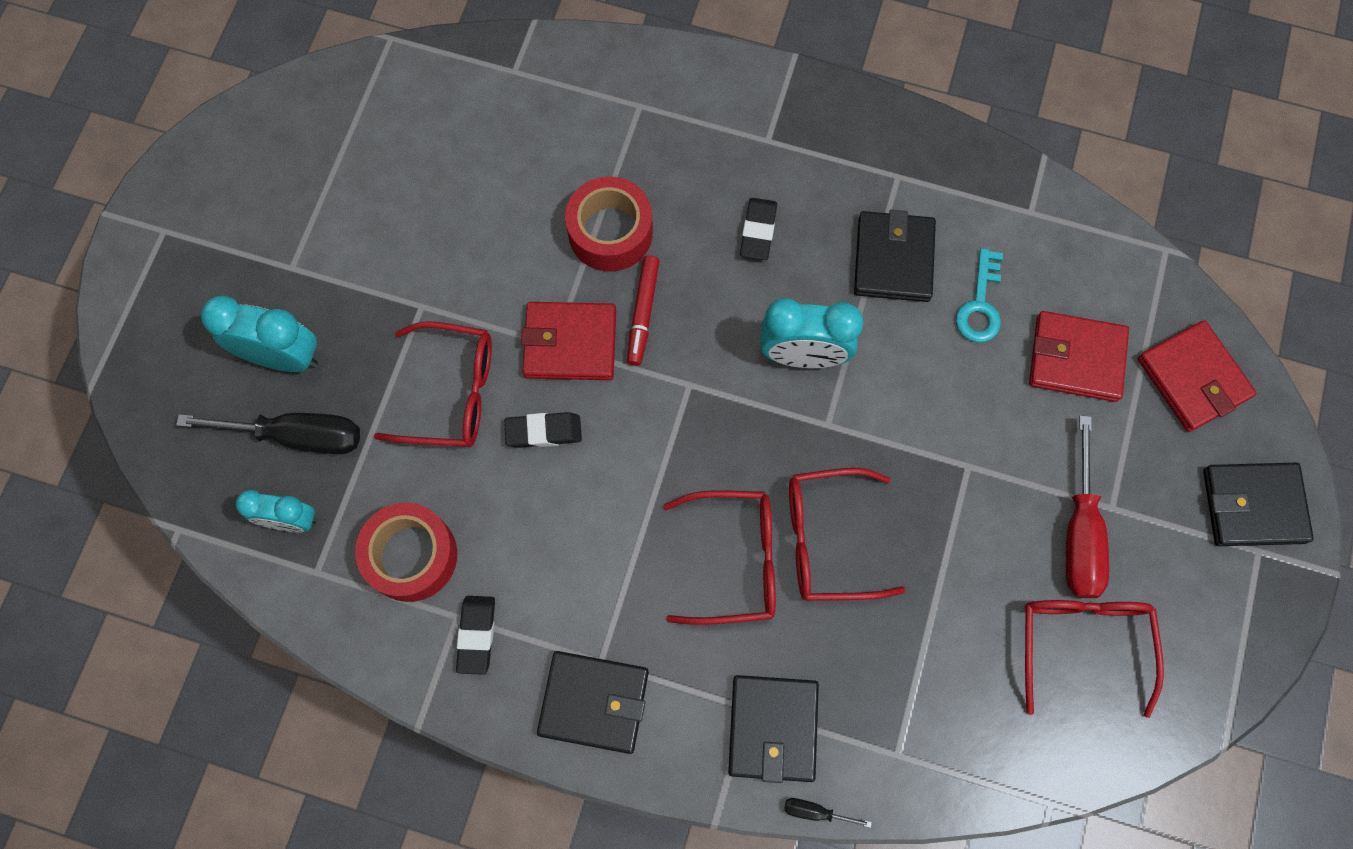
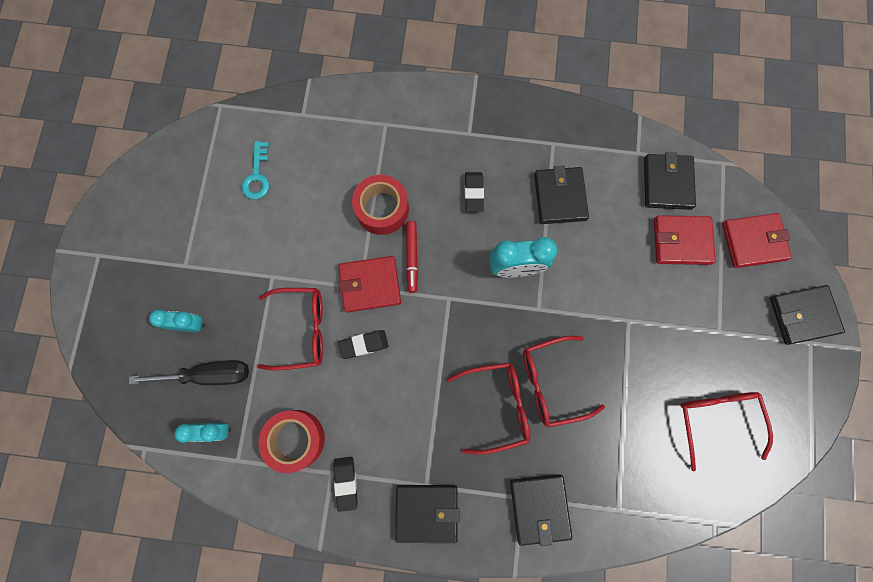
camera: 10 degrees left, 5 degrees up
(283, 356) = (190, 324): turquoise clock -> turquoise clock, size x0.67
(816, 812) = (575, 556): black screwdriver -> none
(980, 304) = (617, 217): turquoise key -> turquoise key (257, 176)
(1069, 266) = (667, 183): none -> black wallet
(1079, 531) = (703, 350): red screwdriver -> none
(1192, 378) = (753, 241): red wallet -> red wallet turned 60 degrees counterclockwise

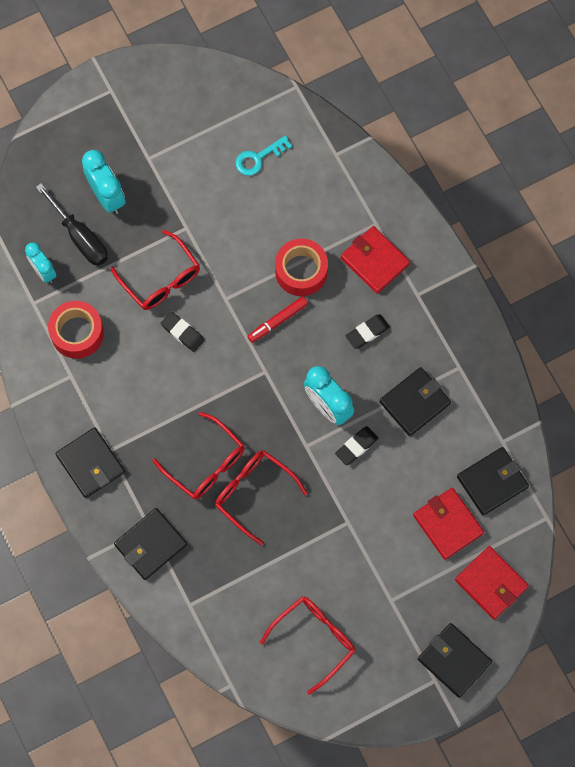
camera: 55 degrees right, 5 degrees down
(190, 324) = (107, 196): turquoise clock -> turquoise clock, size x1.50
(346, 483) = (71, 391): black eraser -> black eraser (356, 446)
(370, 285) = (232, 305): red wallet -> red wallet (375, 261)

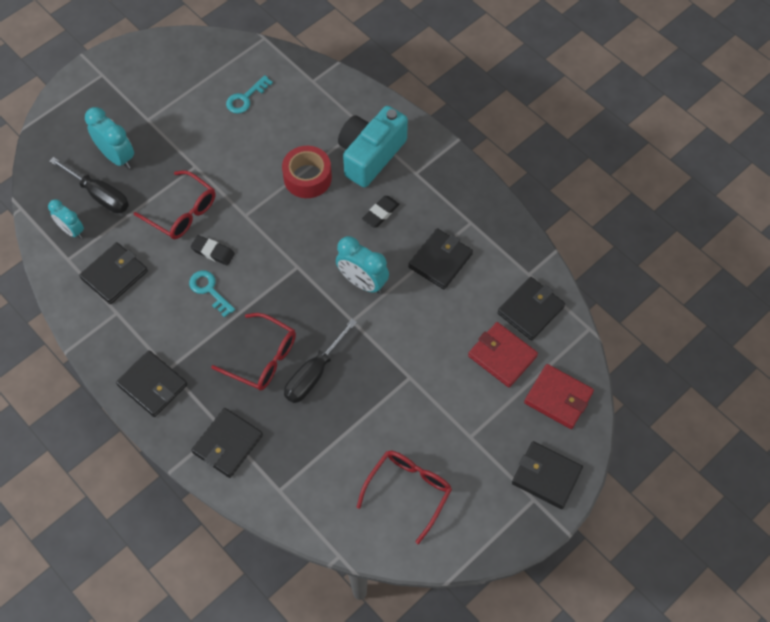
camera: 15 degrees left, 10 degrees down
(77, 333) = (114, 275): red tape -> black wallet
(169, 375) = (209, 290): none -> turquoise key
(253, 493) = (314, 373): red glasses -> black screwdriver
(277, 321) = (297, 222): red marker -> none
(356, 446) = (398, 310): black eraser -> none
(375, 261) = (370, 155): red wallet -> turquoise camera

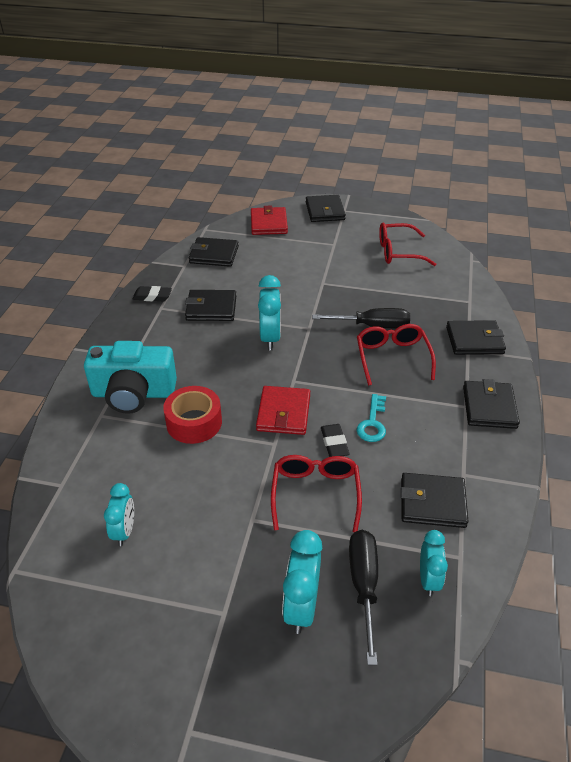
camera: 125 degrees left, 20 degrees down
(245, 98) = (124, 531): turquoise key -> turquoise clock
(380, 213) = (194, 358): black eraser -> black eraser (152, 296)
(502, 356) = (262, 253): red wallet -> red wallet (283, 413)

